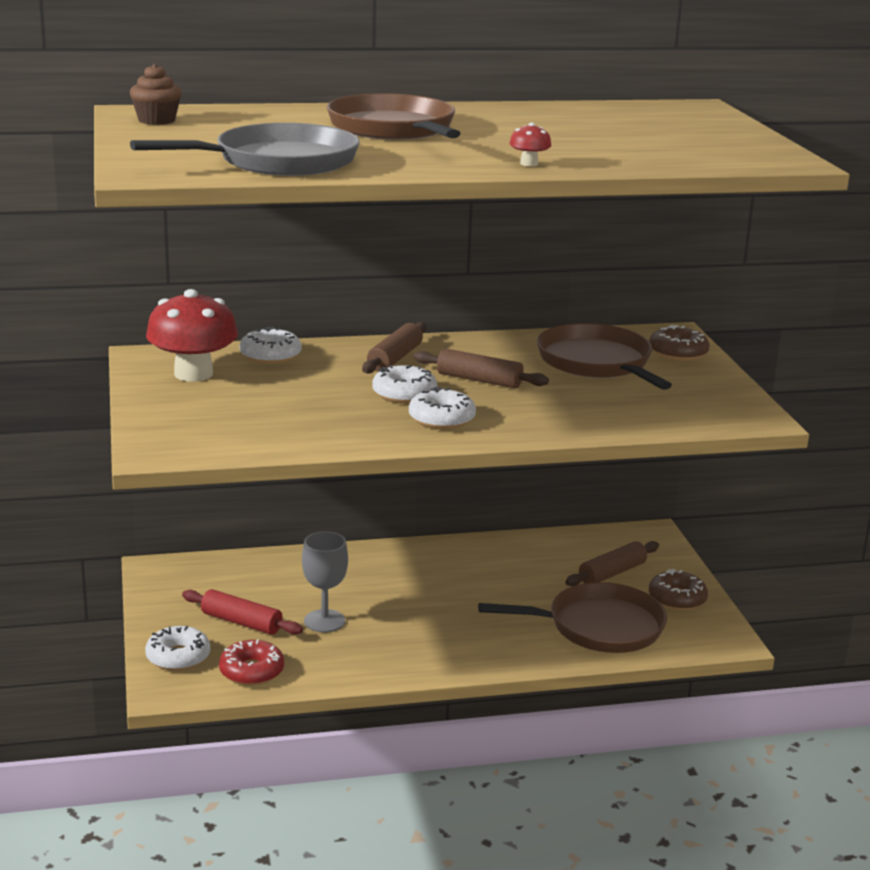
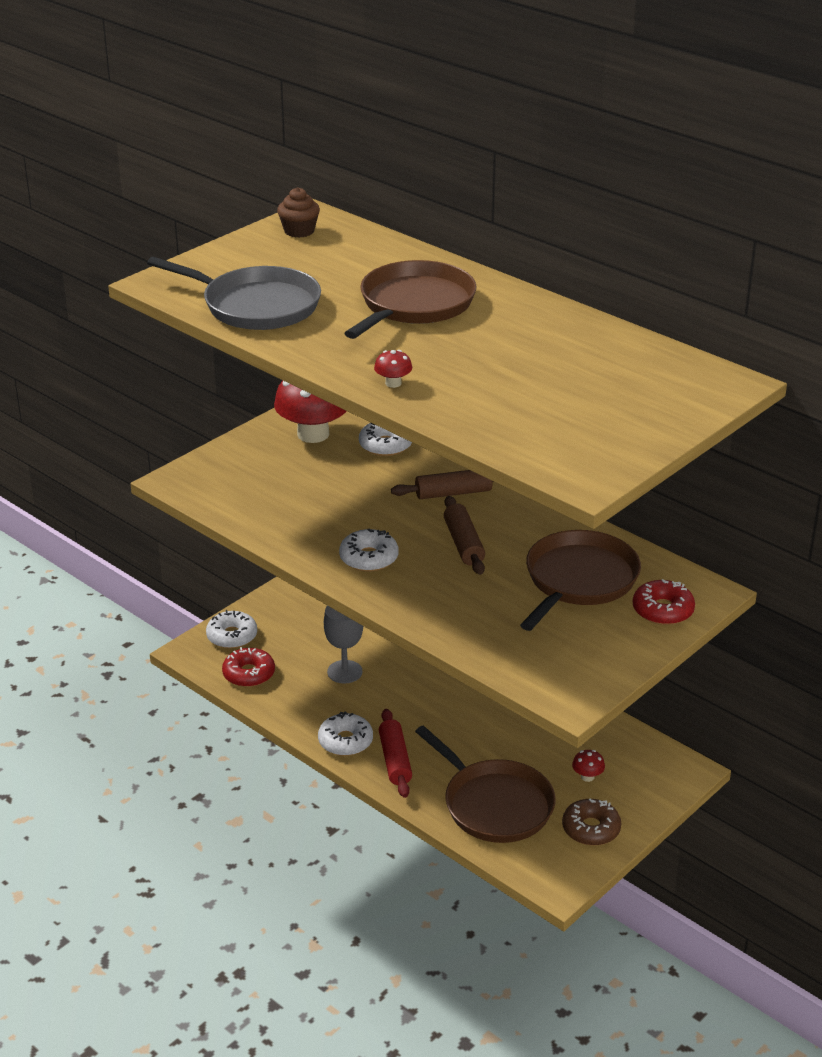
camera: 55 degrees right, 10 degrees up
(241, 622) = (301, 638): red rolling pin -> red rolling pin (395, 760)
(404, 394) = (392, 525): white donut -> white donut (345, 741)
(612, 573) = (587, 776): brown rolling pin -> red mushroom
(678, 353) = (662, 610): brown donut -> red donut

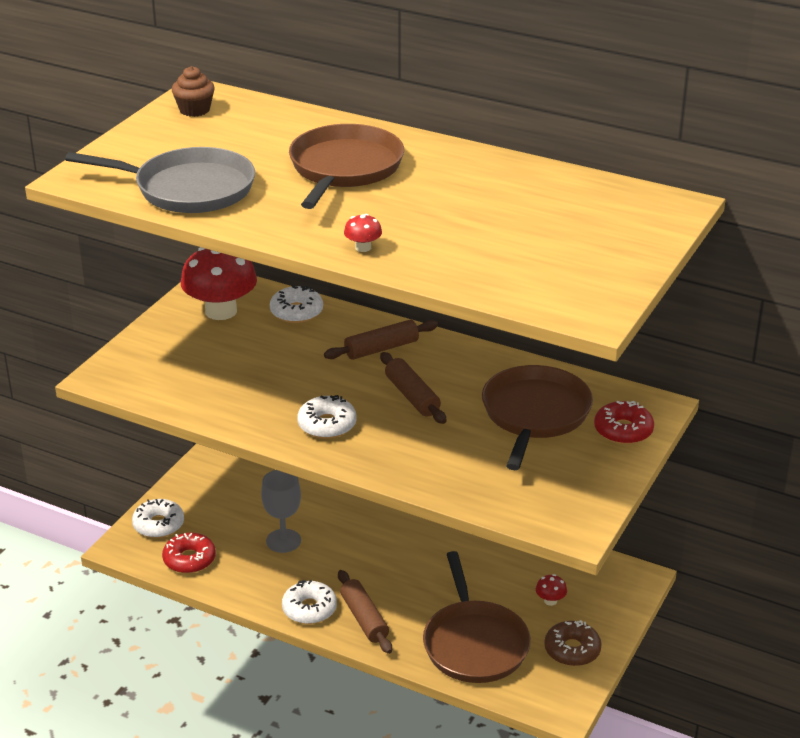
camera: 15 degrees left, 0 degrees up
(395, 760) = (364, 619): red rolling pin -> brown rolling pin
(494, 805) = (474, 644): brown pan -> brown pan turned 45 degrees clockwise

